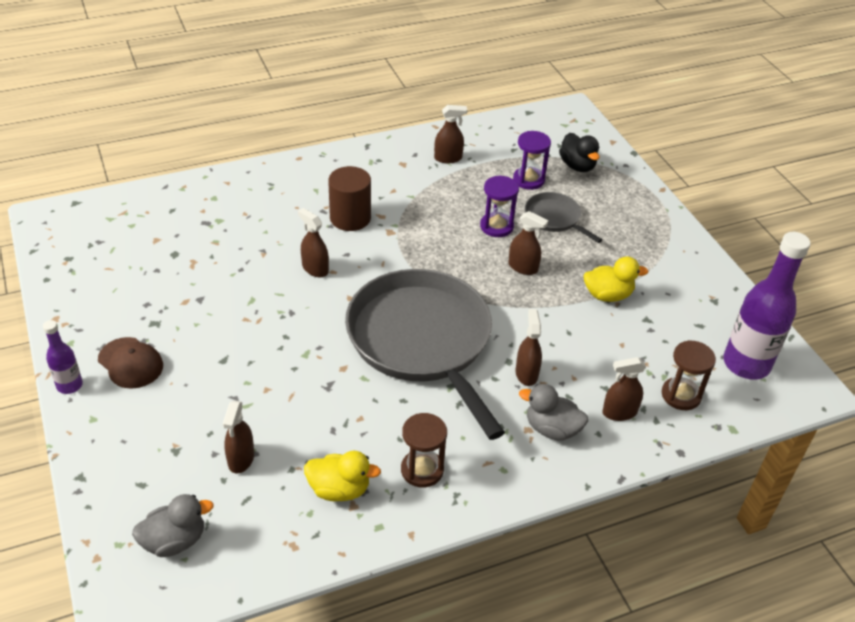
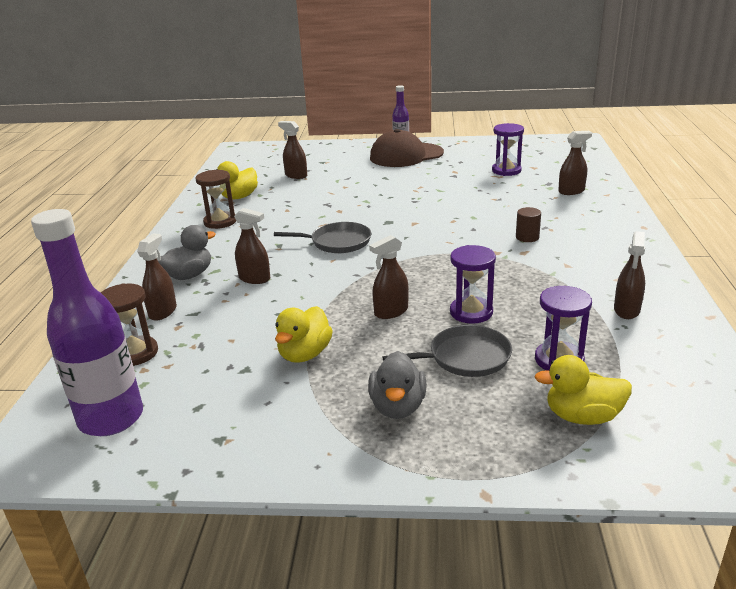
camera: 120 degrees right, 15 degrees down
(130, 363) = (406, 155): brown cap -> brown cap, size x1.55
(173, 259) = (506, 170): none -> purple hourglass
(174, 541) = (261, 158): grey duck -> grey duck (398, 407)
(315, 269) = (461, 214): brown spray bottle -> brown spray bottle (571, 191)
(350, 218) = (527, 237): brown cylinder -> brown cylinder, size x0.53
(422, 341) = (337, 242): grey pan -> grey pan, size x0.44
(577, 166) = (582, 416): black duck -> yellow duck

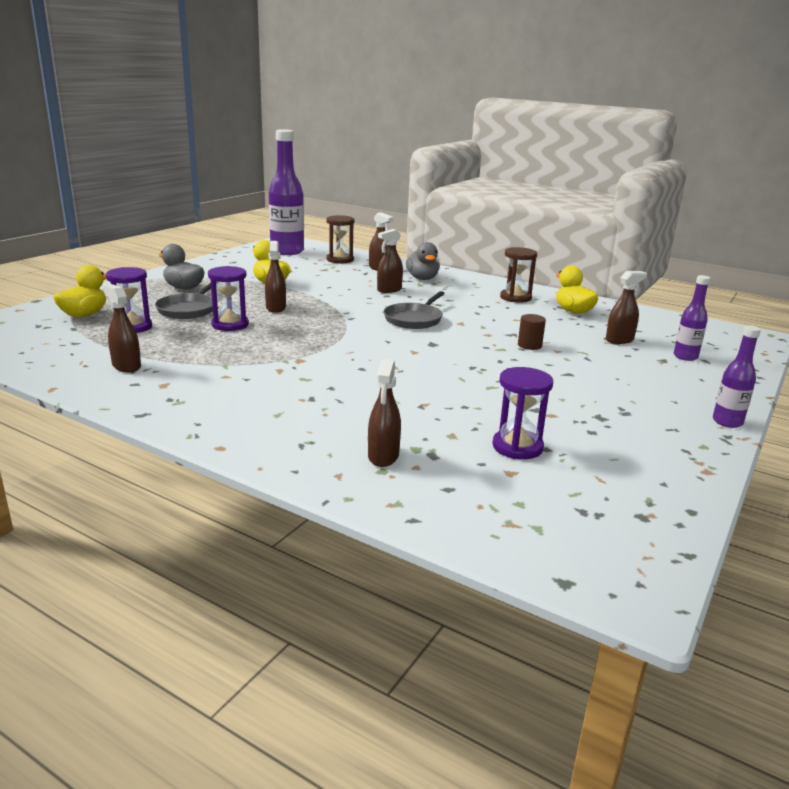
camera: 115 degrees right, 5 degrees down
(308, 158) = (685, 357): none -> purple bottle
(406, 155) = (653, 407): brown cap -> none
(527, 237) = (304, 382): brown cylinder -> brown cylinder (529, 345)

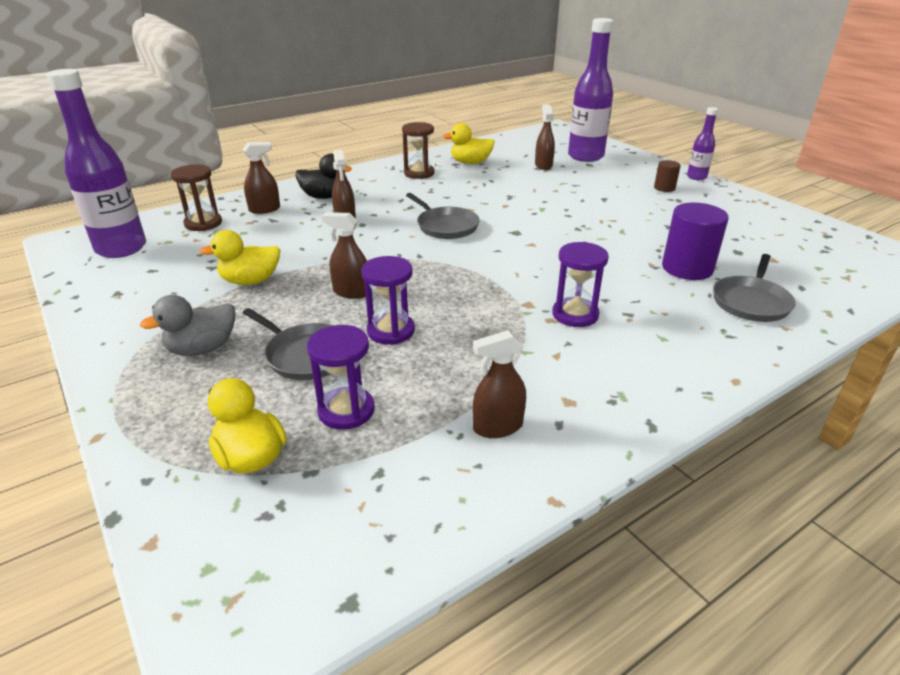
camera: 65 degrees left, 10 degrees up
(383, 456) = (751, 302): brown spray bottle -> grey pan
(422, 278) = (324, 197): grey duck -> black duck
(433, 421) = (687, 268): none -> purple cylinder
(517, 447) = (733, 248): purple hourglass -> purple hourglass (575, 314)
(529, 345) = (539, 196): brown cylinder -> brown cylinder (664, 188)
(685, 357) = (585, 156): purple bottle -> purple bottle, size x1.99

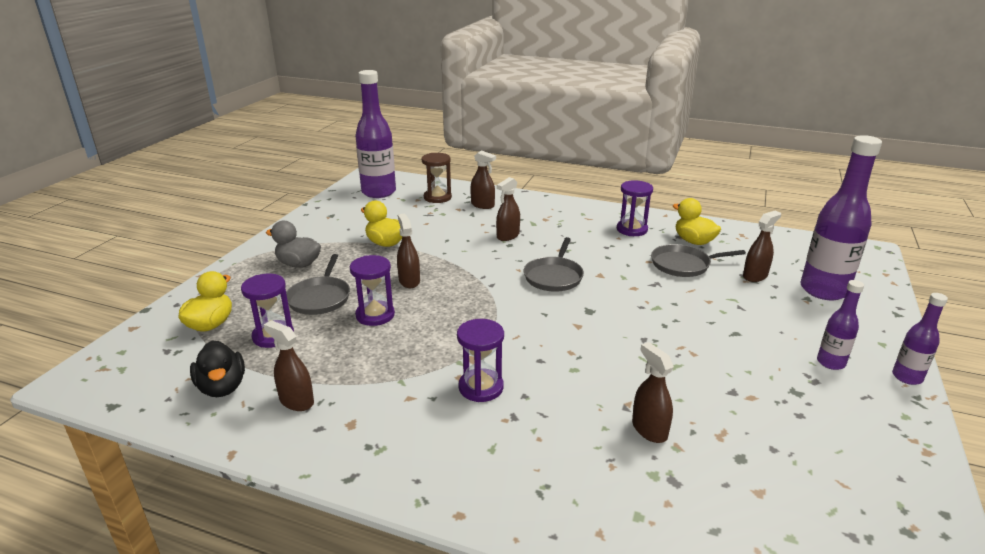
camera: 55 degrees right, 5 degrees down
(324, 197) = (531, 214): black duck -> black duck (222, 387)
(419, 173) = (632, 229): brown hourglass -> purple hourglass
(664, 188) = (830, 363): brown cylinder -> purple bottle
(687, 268) = (649, 429): purple cylinder -> brown spray bottle
(751, 302) = (628, 493): grey pan -> grey pan (683, 265)

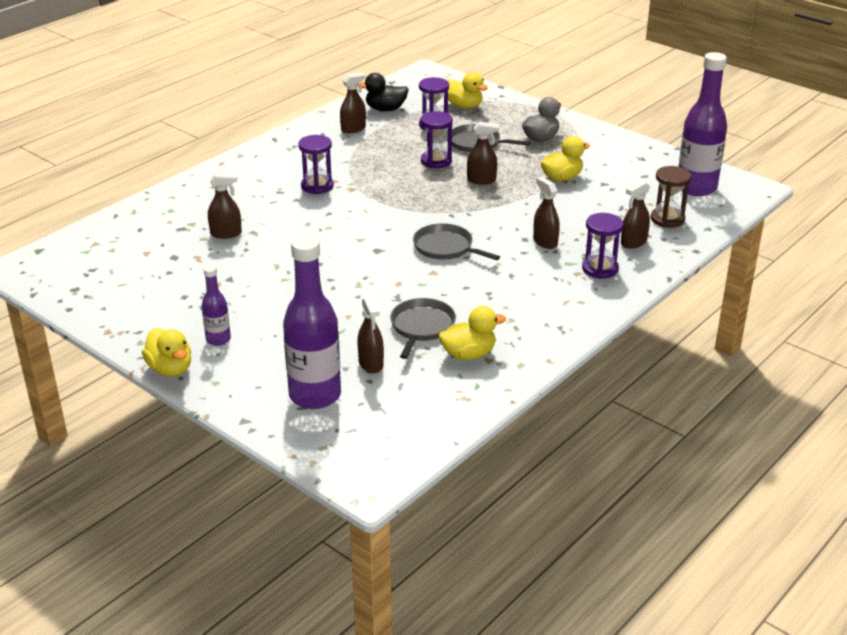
camera: 110 degrees right, 5 degrees up
(632, 229) = (521, 322): purple hourglass -> purple hourglass (600, 269)
(907, 377) = (170, 369): purple bottle -> yellow duck

